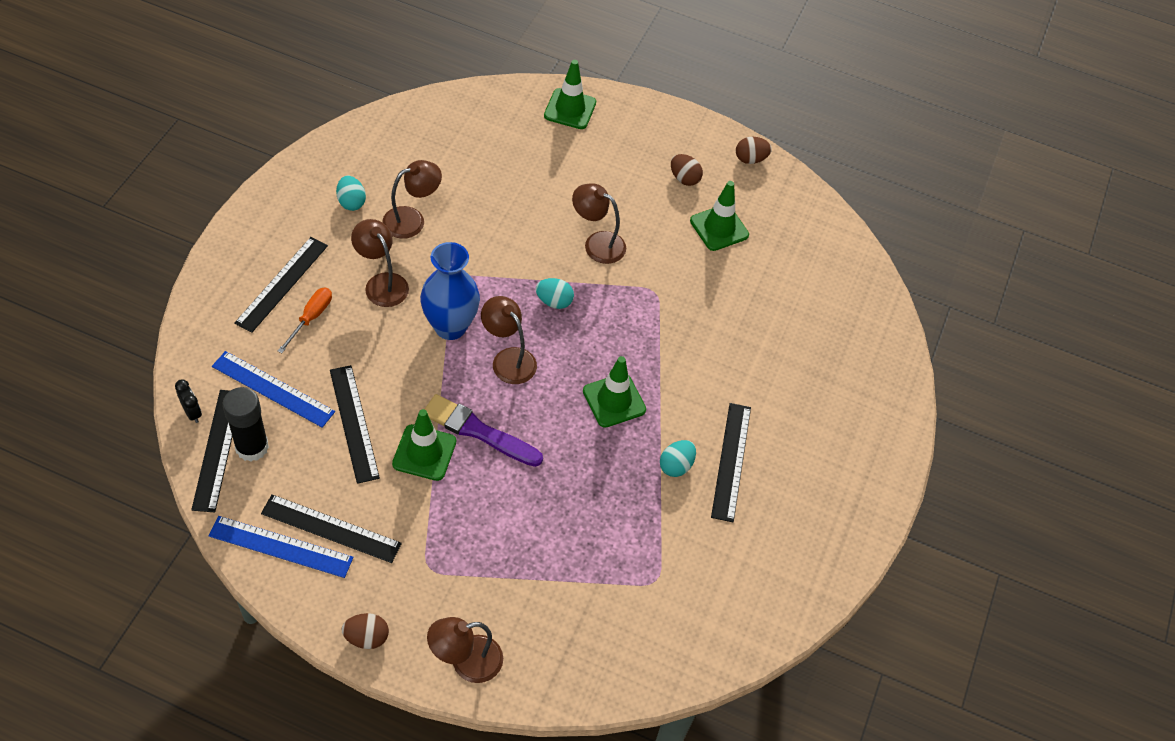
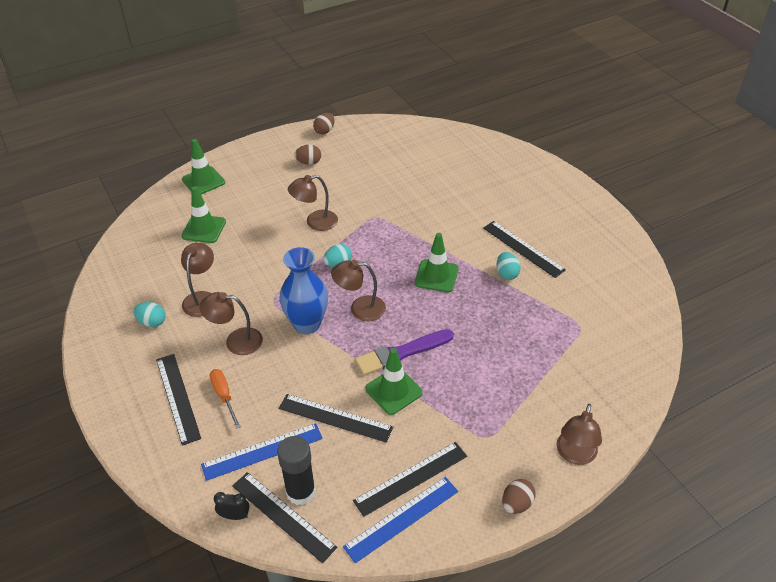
camera: 45 degrees left, 10 degrees down
(719, 228) = (358, 168): green traffic cone -> green traffic cone (204, 229)

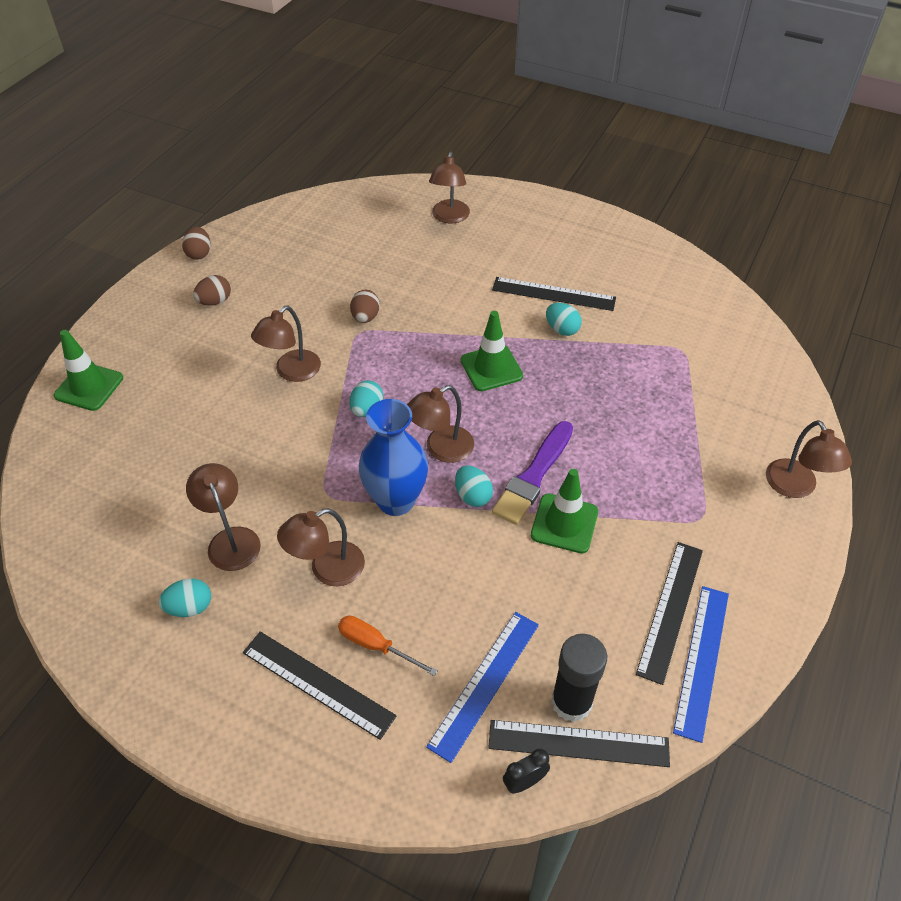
camera: 35 degrees left, 5 degrees up
(204, 229) = (149, 449): green traffic cone -> none
(335, 418) = (530, 592): black ruler -> none
(353, 345) = (473, 496): none -> turquoise egg
(498, 170) = (449, 217): none -> brown lamp
(516, 504) = (791, 571): brown egg -> brown egg (365, 317)

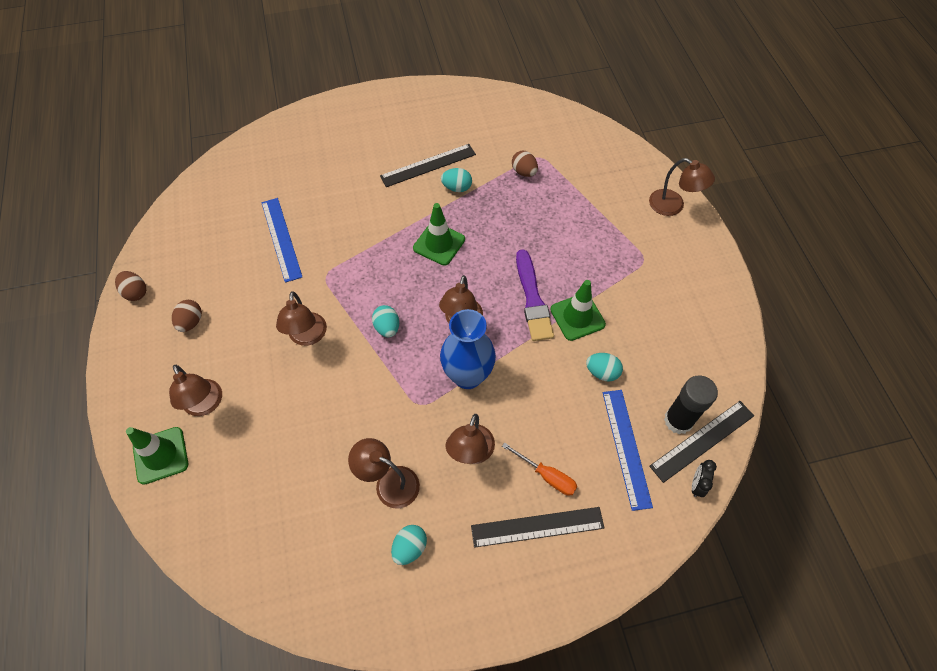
camera: 40 degrees left, 10 degrees up
(365, 317) = (319, 262): brown egg -> brown egg (524, 172)
(376, 645) = (547, 476): orange screwdriver -> orange screwdriver turned 135 degrees counterclockwise
(449, 217) = (303, 149): brown lamp -> brown lamp (205, 405)
(473, 496) = (510, 338): turquoise egg -> turquoise egg (602, 372)
(670, 610) = (677, 327): black ruler -> none
(701, 660) = (716, 344): blue ruler -> blue ruler (281, 239)

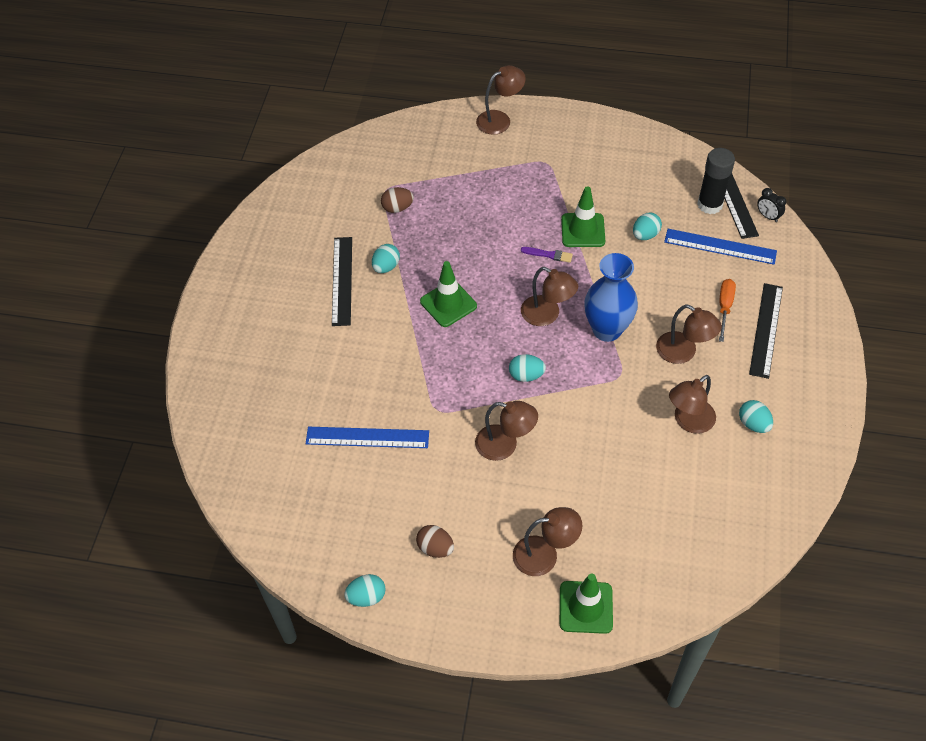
camera: 65 degrees left, 5 degrees down
(136, 292) = (366, 597): brown egg -> turquoise egg
(532, 299) = (548, 255): purple brush -> purple brush, size x0.49
(547, 476) = (724, 307): orange screwdriver -> orange screwdriver turned 45 degrees counterclockwise

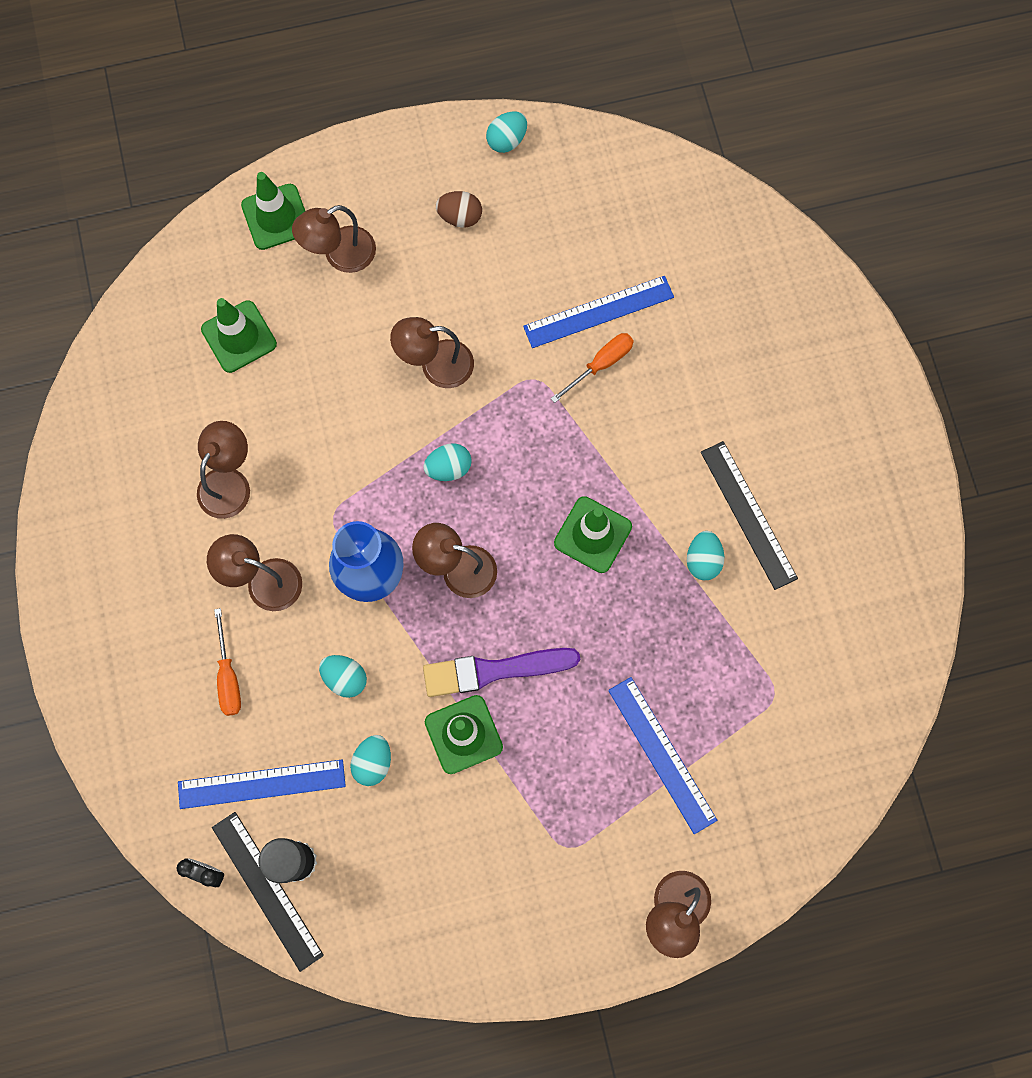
camera: 155 degrees right, 20 degrees up
(386, 402) = (601, 364): none -> orange screwdriver
(397, 208) = (740, 667): brown egg -> none
(468, 184) = (662, 754): none -> blue ruler
(548, 255) = (495, 670): purple brush -> purple brush, size x2.04
(649, 521) = (239, 337): none -> green traffic cone
(753, 424) = (150, 510): turquoise egg -> turquoise egg (345, 678)
(766, 330) = (165, 661): black ruler -> none

